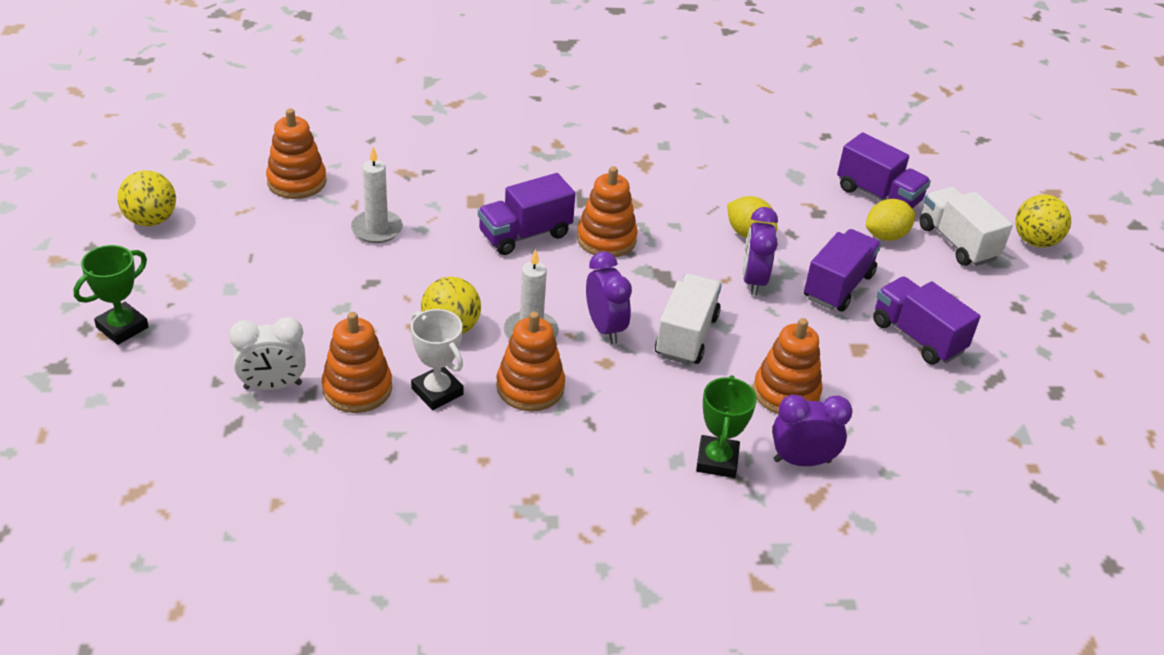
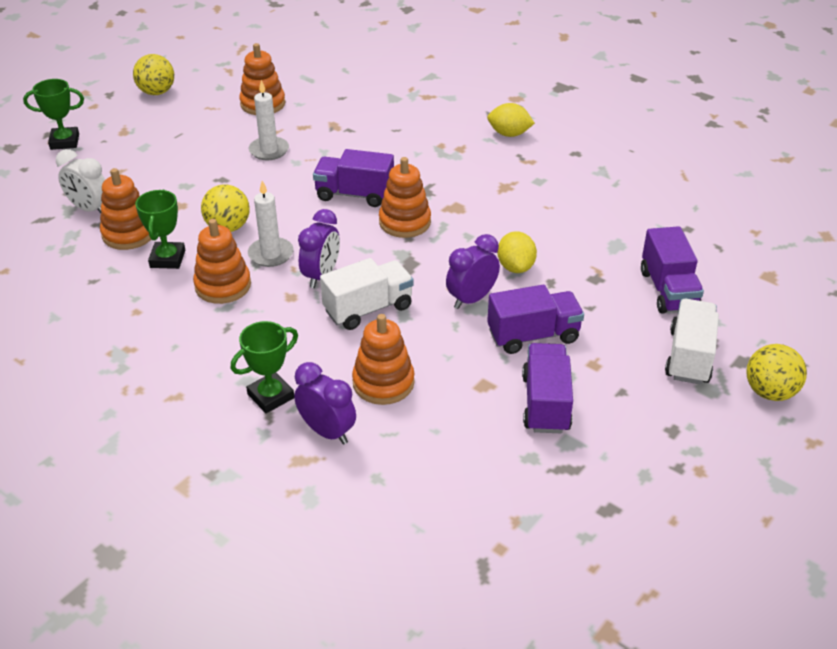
camera: 45 degrees right, 0 degrees up
(437, 392) = (167, 259): white trophy -> green trophy
(886, 236) = (630, 321): yellow lemon -> yellow lemon (509, 134)

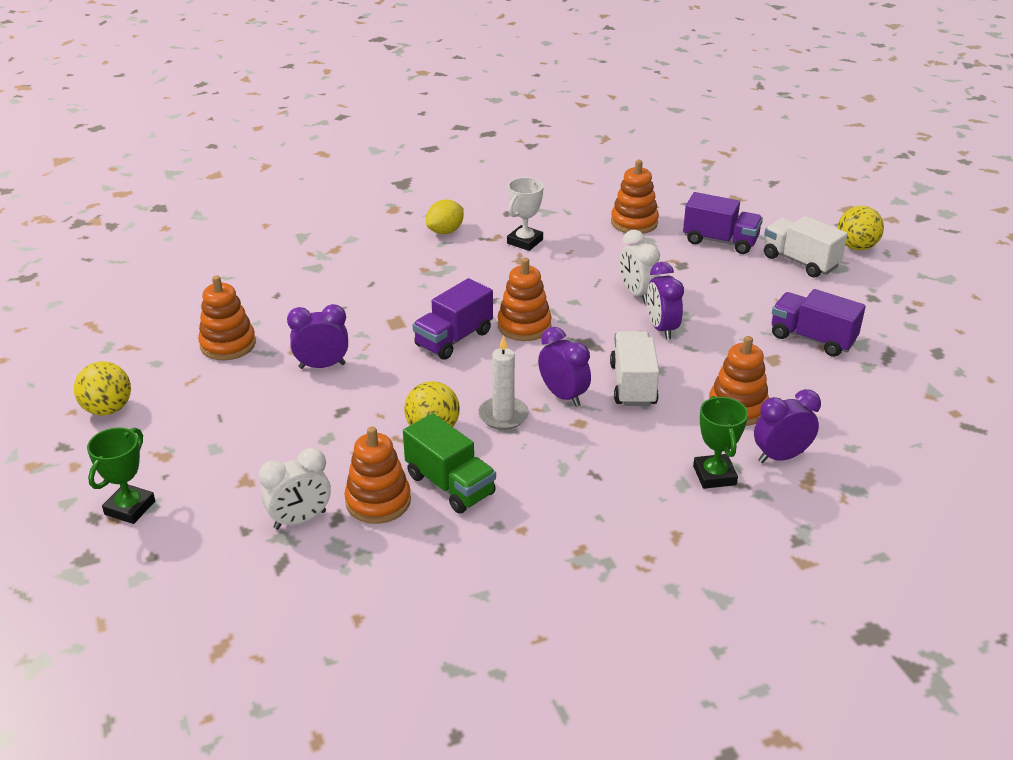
camera: 60 degrees left, 5 degrees down
(167, 259) = (450, 485): green trophy -> green truck
(223, 286) = (528, 459): orange stacking toy -> orange stacking toy (634, 222)
(269, 150) = (322, 366): white candle -> purple clock
(515, 267) = (637, 294): yellow lemon -> white clock
(533, 335) = (729, 316): purple truck -> none
(537, 178) = (525, 241): none -> white trophy

